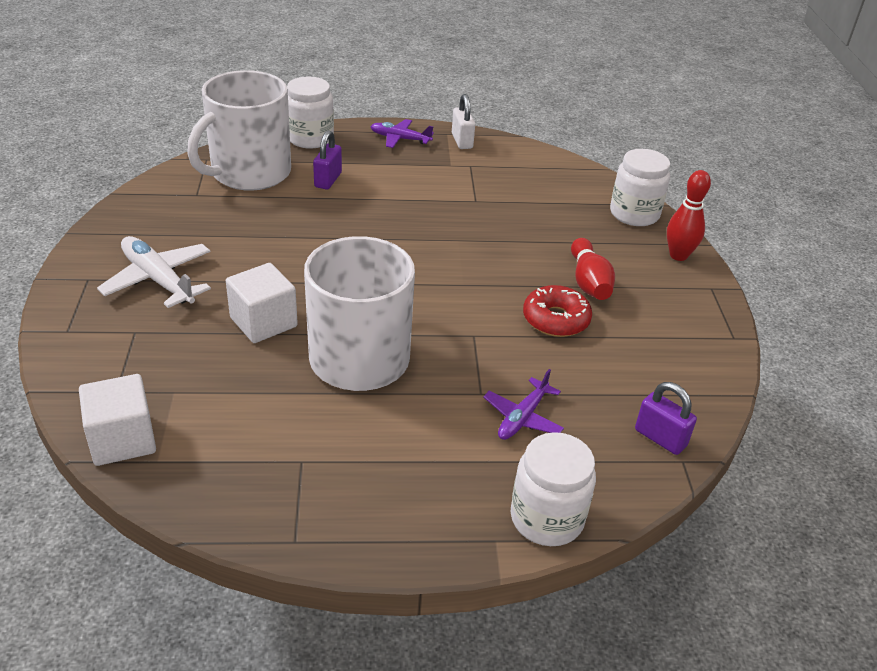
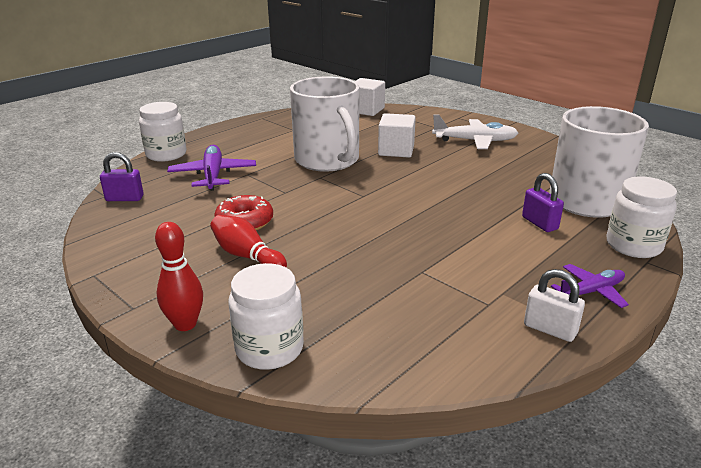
camera: 140 degrees right, 10 degrees down
(522, 417) = (213, 175): purple plane -> purple plane, size x1.55

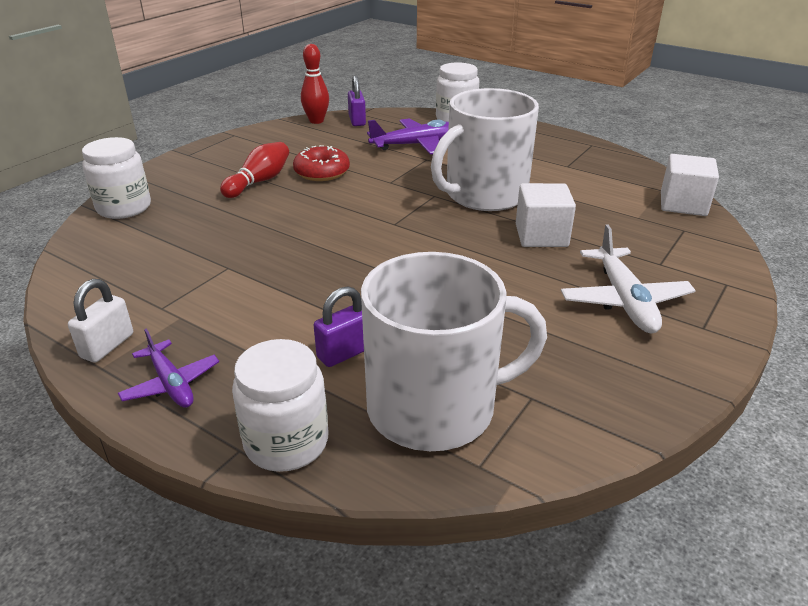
camera: 80 degrees right, 5 degrees up
(185, 324) = (163, 174): red bowling pin -> red bowling pin (316, 121)

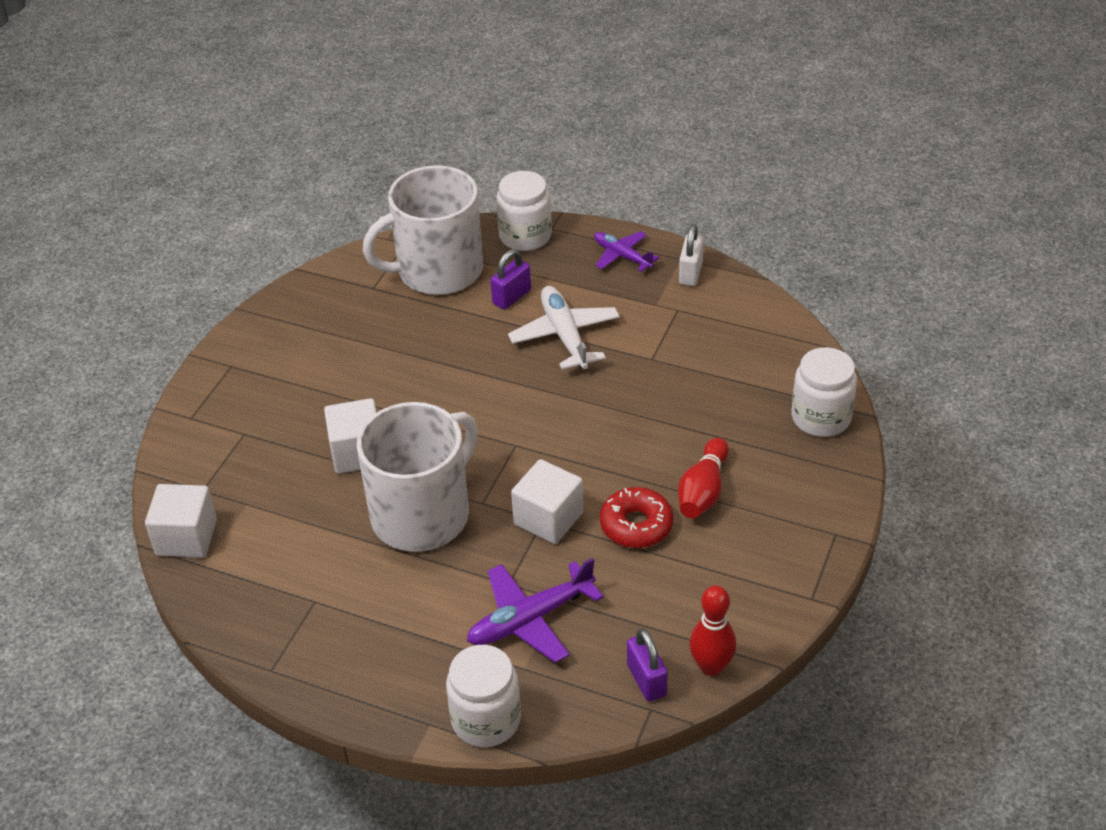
camera: 170 degrees right, 10 degrees up
(385, 182) = (548, 518): none -> white cube
(624, 300) = (289, 382): white plane -> white plane (565, 335)

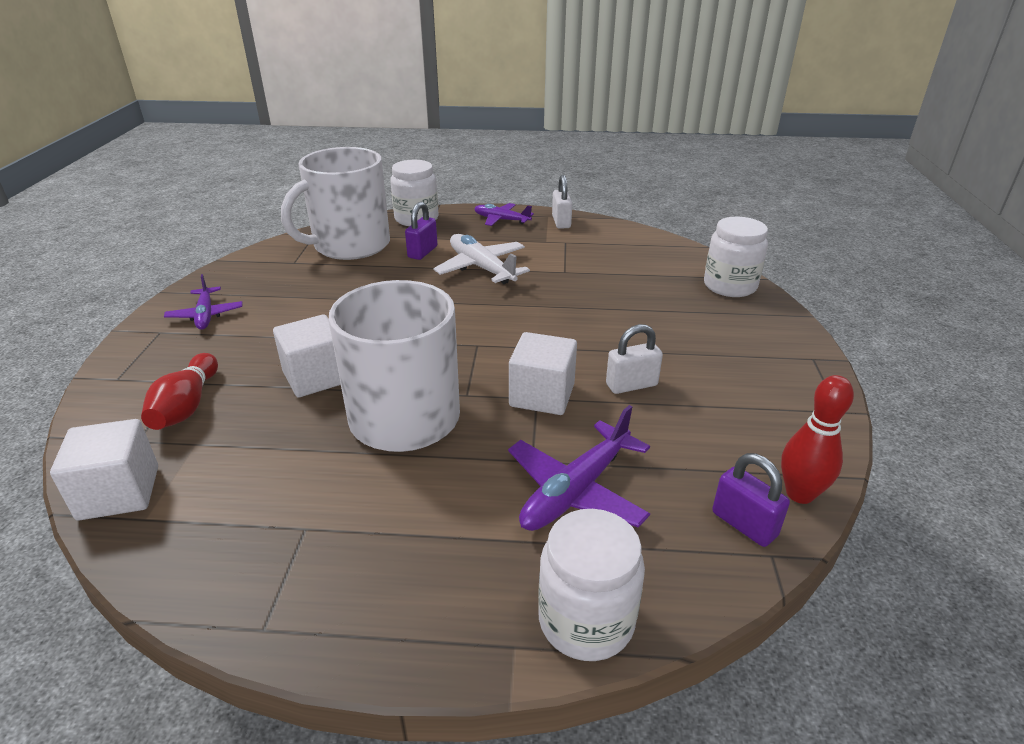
camera: 20 degrees left, 10 degrees down
(274, 351) = (205, 315): none -> purple plane
(636, 525) = (631, 385): red donut -> white padlock
(703, 491) = (673, 349): red bowling pin -> red bowling pin (187, 406)

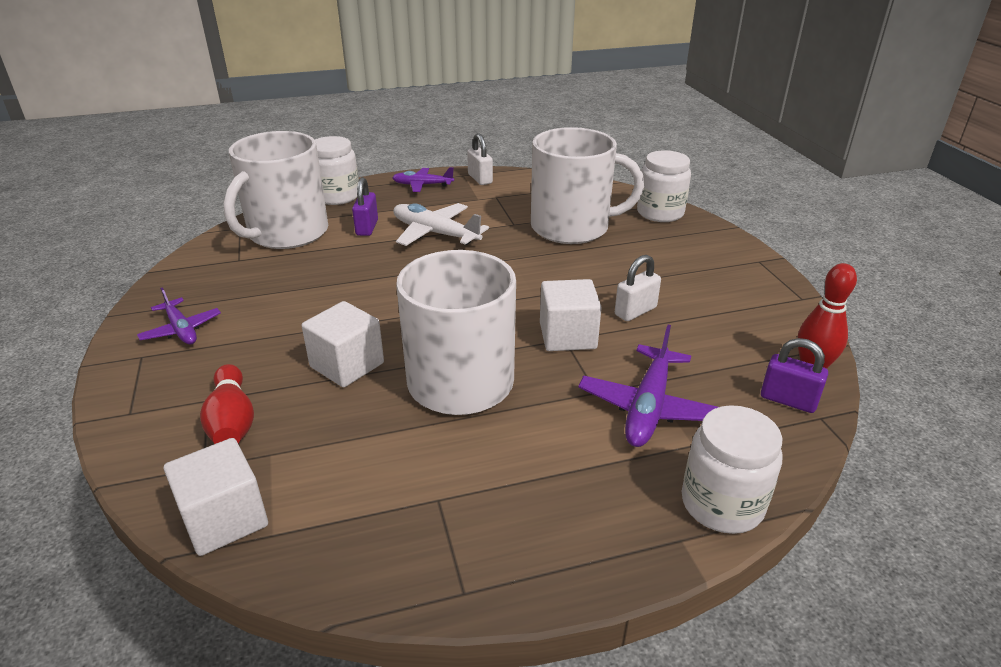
camera: 20 degrees left, 0 degrees up
(622, 285) = (572, 227): none -> white mug

